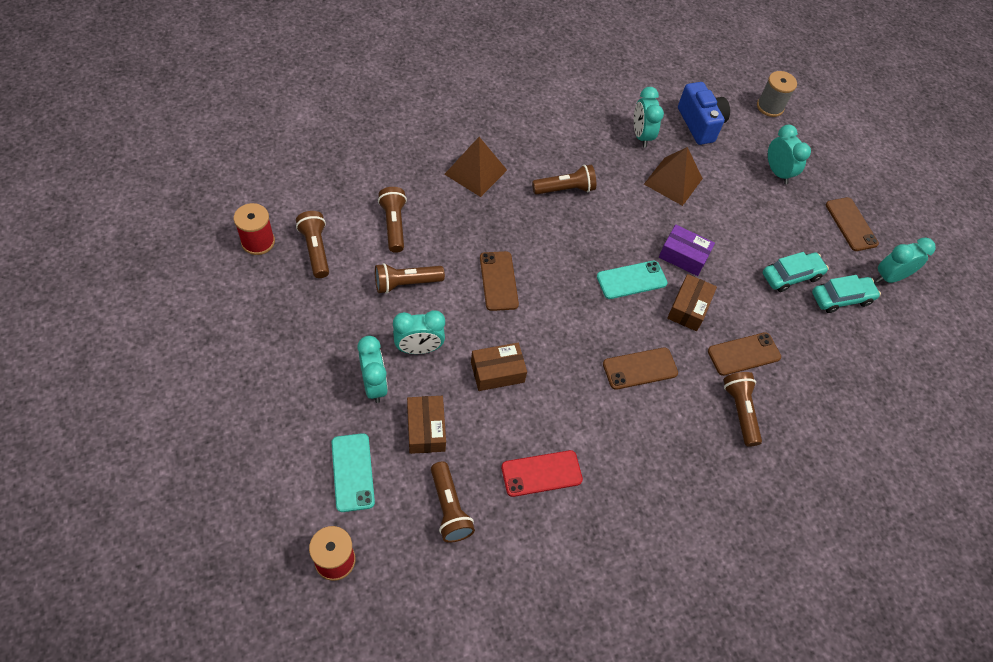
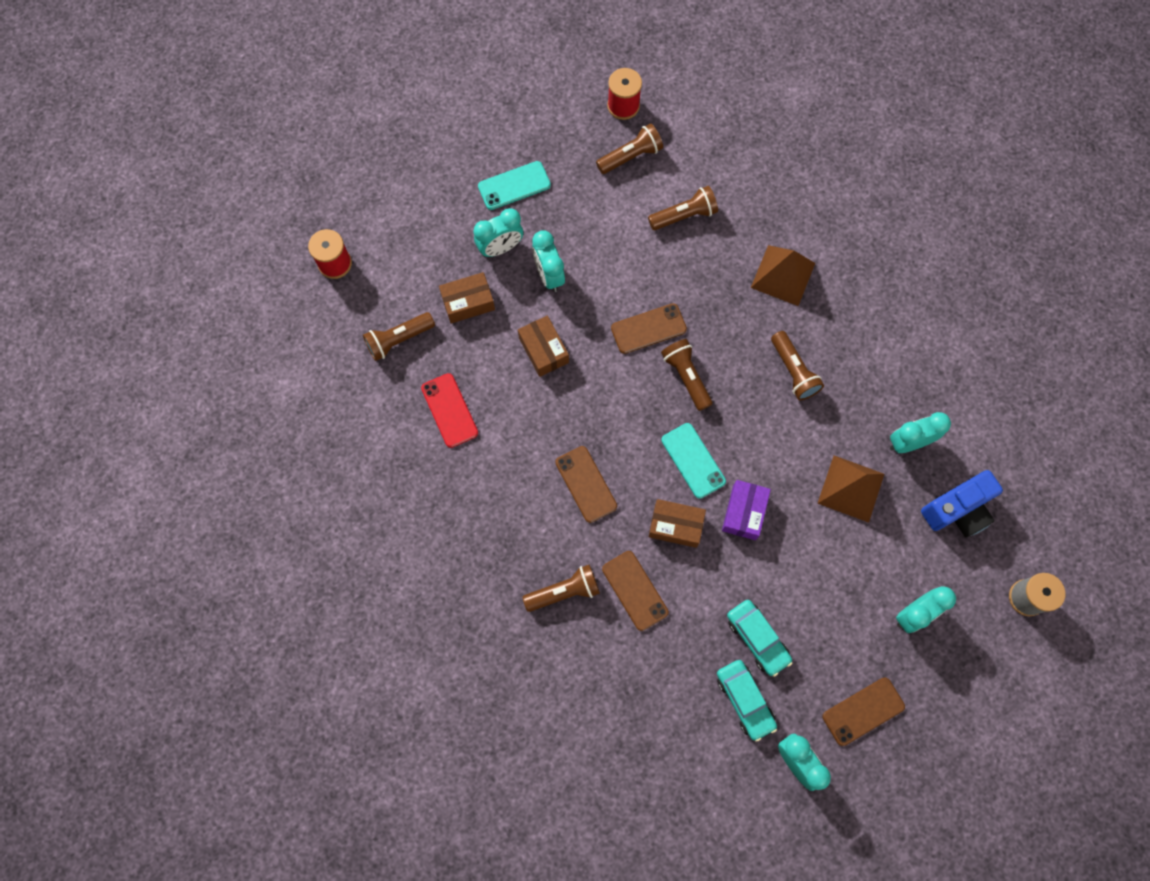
camera: 85 degrees right, 15 degrees up
(352, 472) = (413, 254): turquoise phone -> turquoise phone (514, 186)
(406, 283) = (618, 245): brown flashlight -> brown flashlight (686, 377)

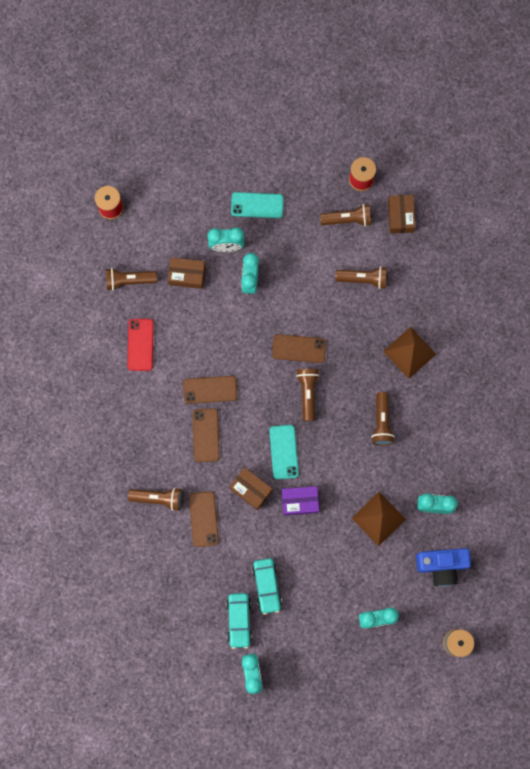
camera: 25 degrees right, 5 degrees up
(543, 350) = (221, 331): brown box -> brown box (400, 216)
(744, 512) = (300, 501): purple box -> purple box turned 45 degrees clockwise
(863, 711) = (310, 663): brown phone -> brown phone (210, 389)

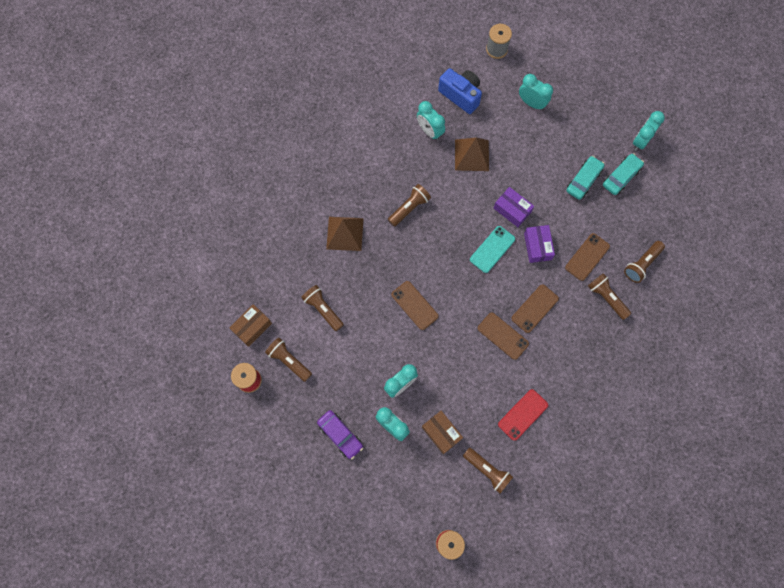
camera: 135 degrees left, 5 degrees down
(251, 489) = (537, 246): brown box -> purple box
(257, 205) = (340, 435): turquoise phone -> purple car
(307, 393) = (438, 271): brown flashlight -> brown flashlight (642, 264)

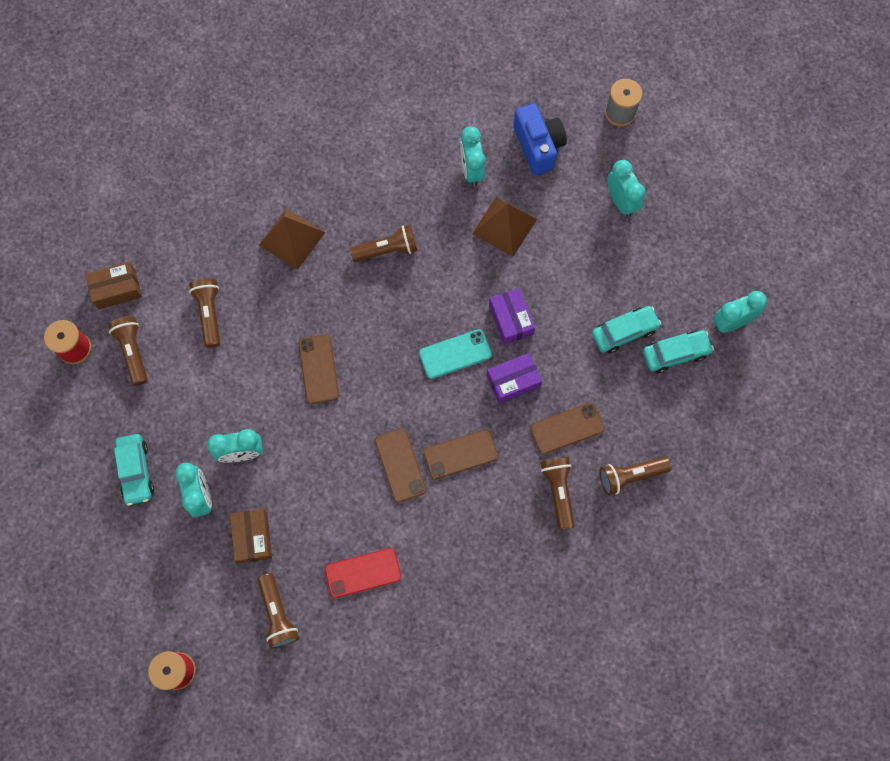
camera: 30 degrees right, 0 degrees up
(340, 435) = (136, 471): purple car -> turquoise car
(537, 246) = (513, 381): purple box -> purple box turned 45 degrees clockwise

